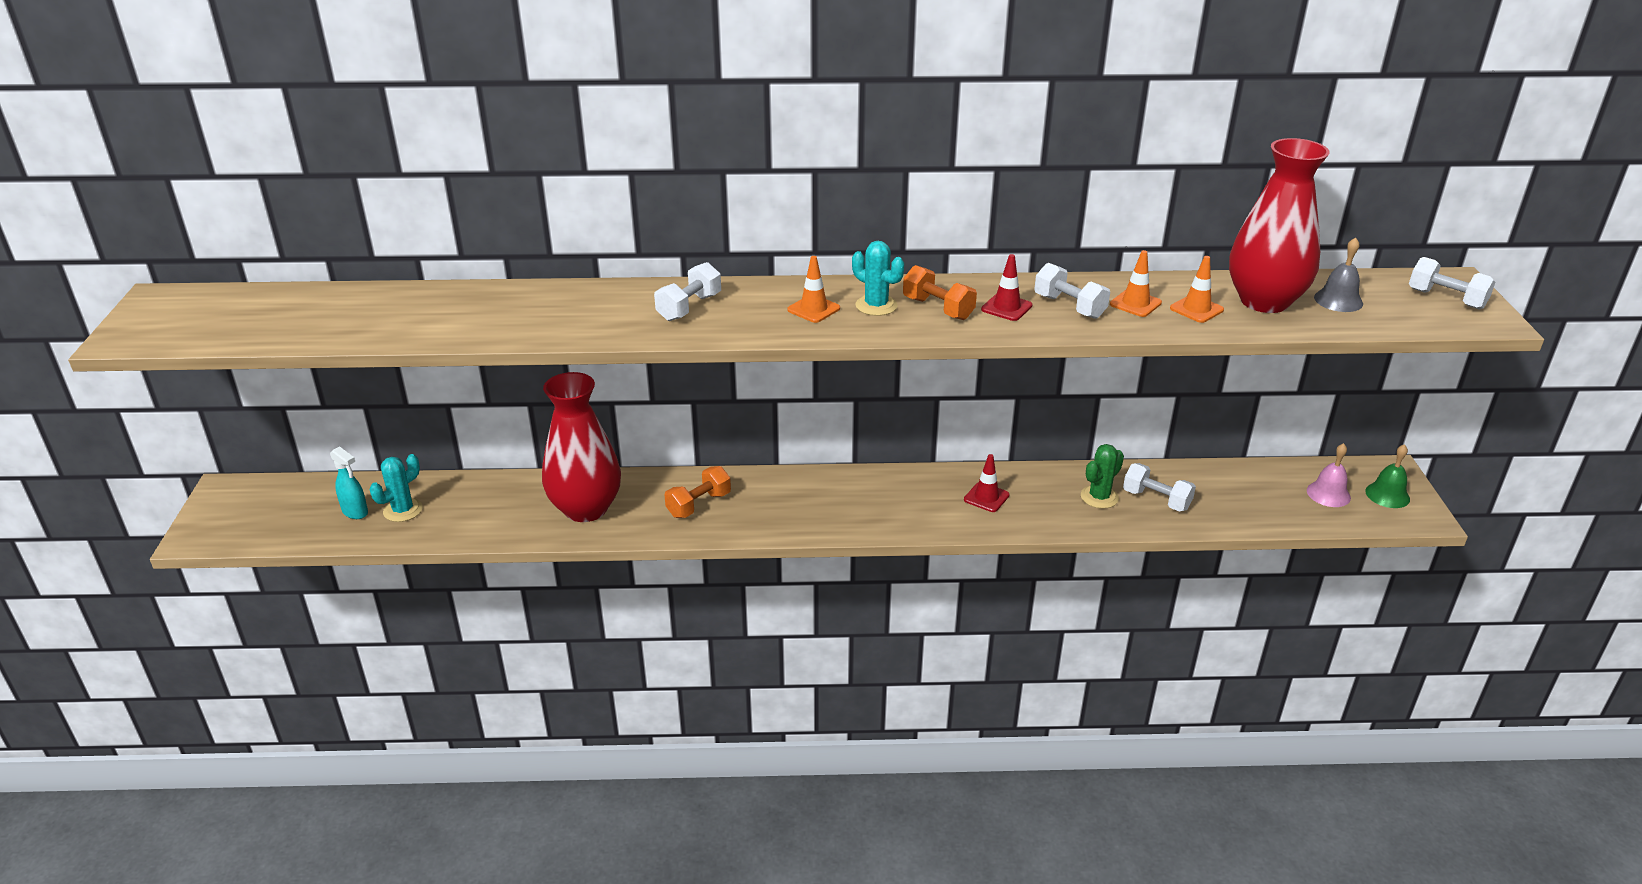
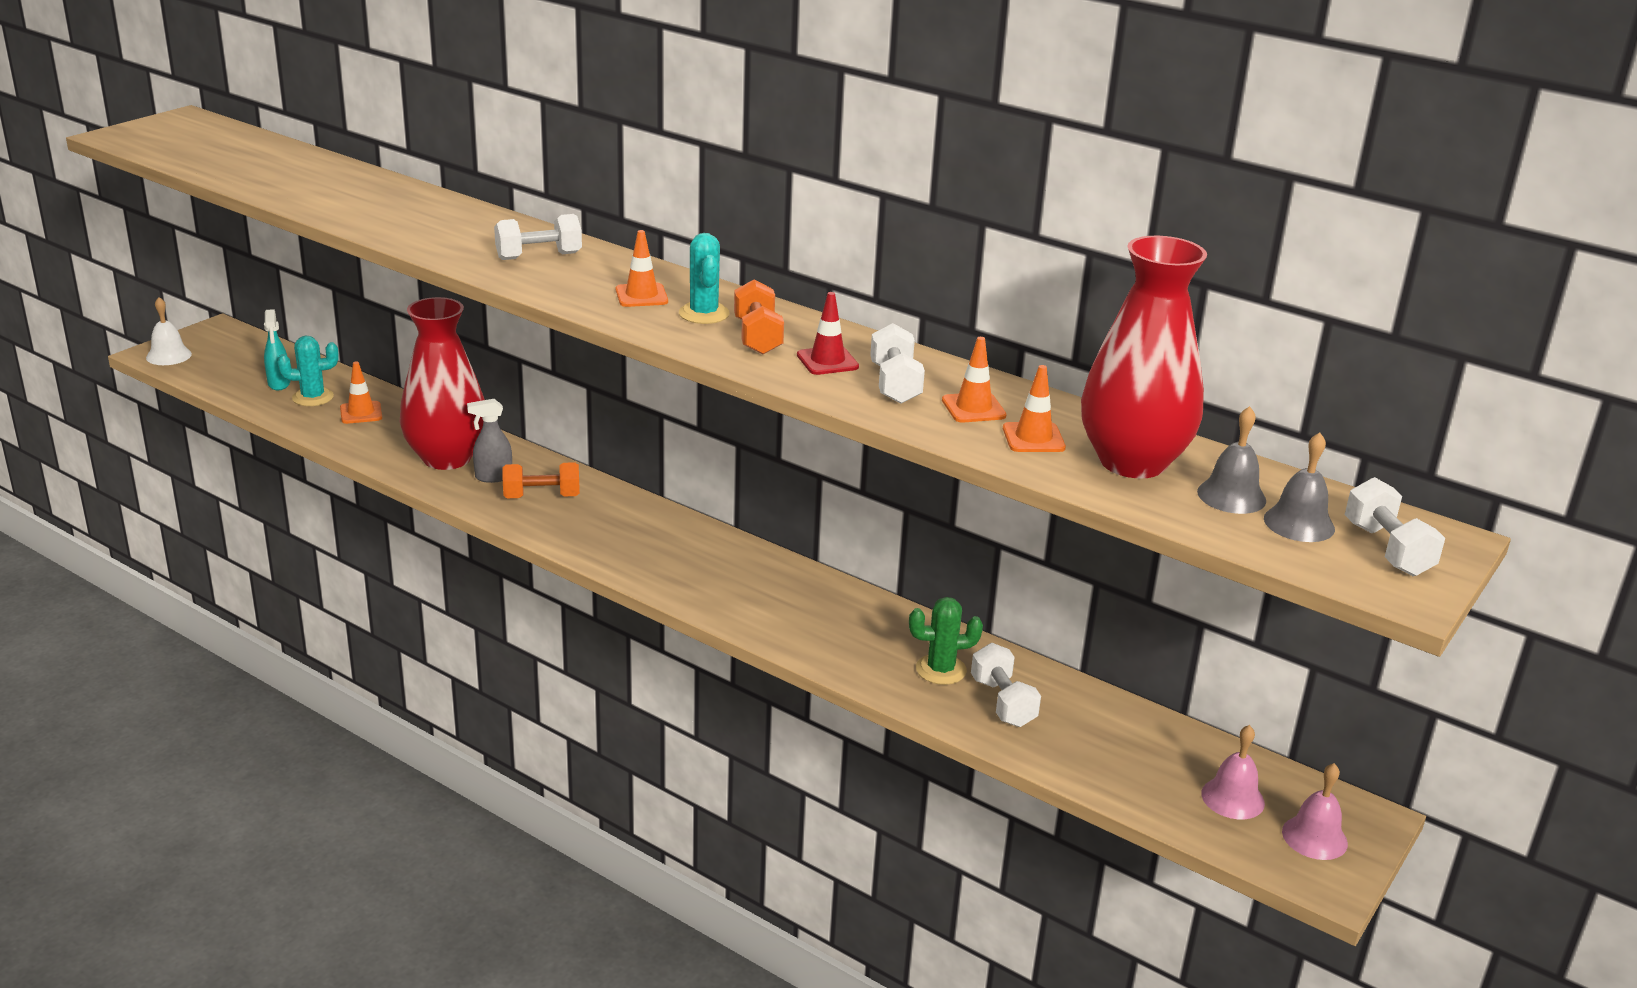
camera: 35 degrees right, 5 degrees down
(212, 532) = (169, 355): none -> white bell
(463, 504) = (361, 413): none -> orange traffic cone
(642, 507) = (493, 477): none -> grey spray bottle
(986, 497) = (818, 614): red traffic cone -> none
(1387, 495) = (1314, 837): green bell -> pink bell
(1390, 302) = (1299, 523): none -> grey bell

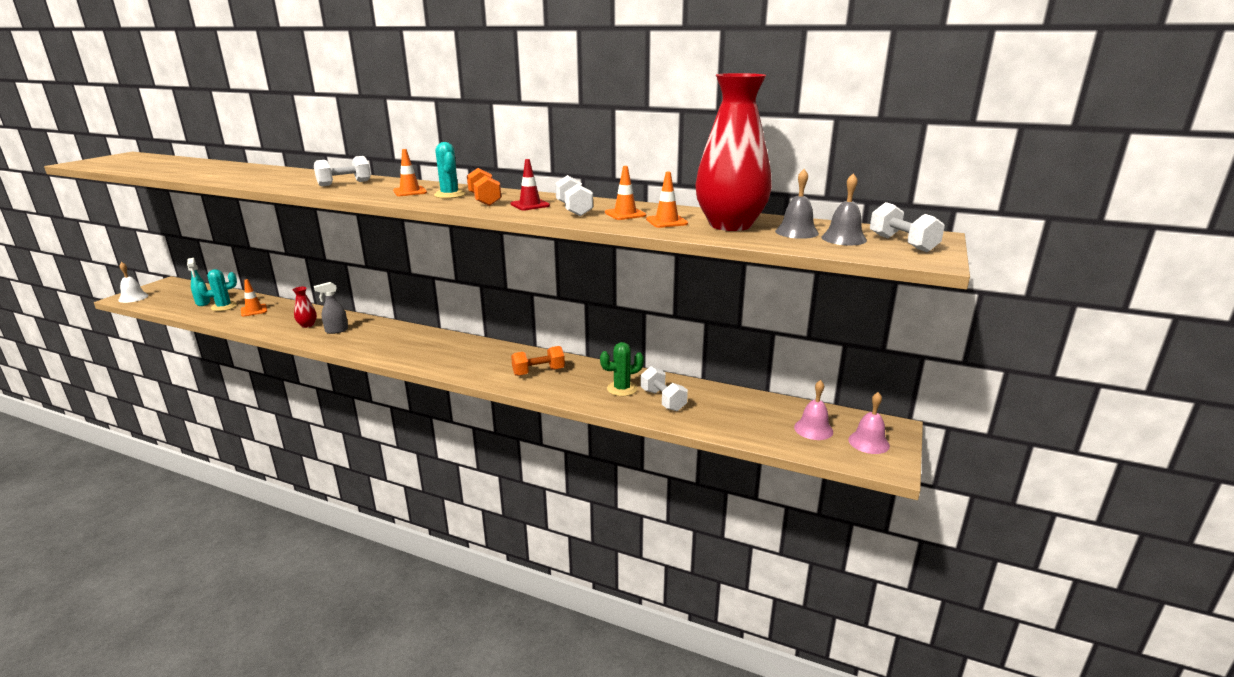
camera: 10 degrees left, 5 degrees down
(447, 458) = (307, 325): red vase -> red vase, size x0.41
(542, 497) = (367, 336): orange dumbbell -> orange dumbbell (538, 372)

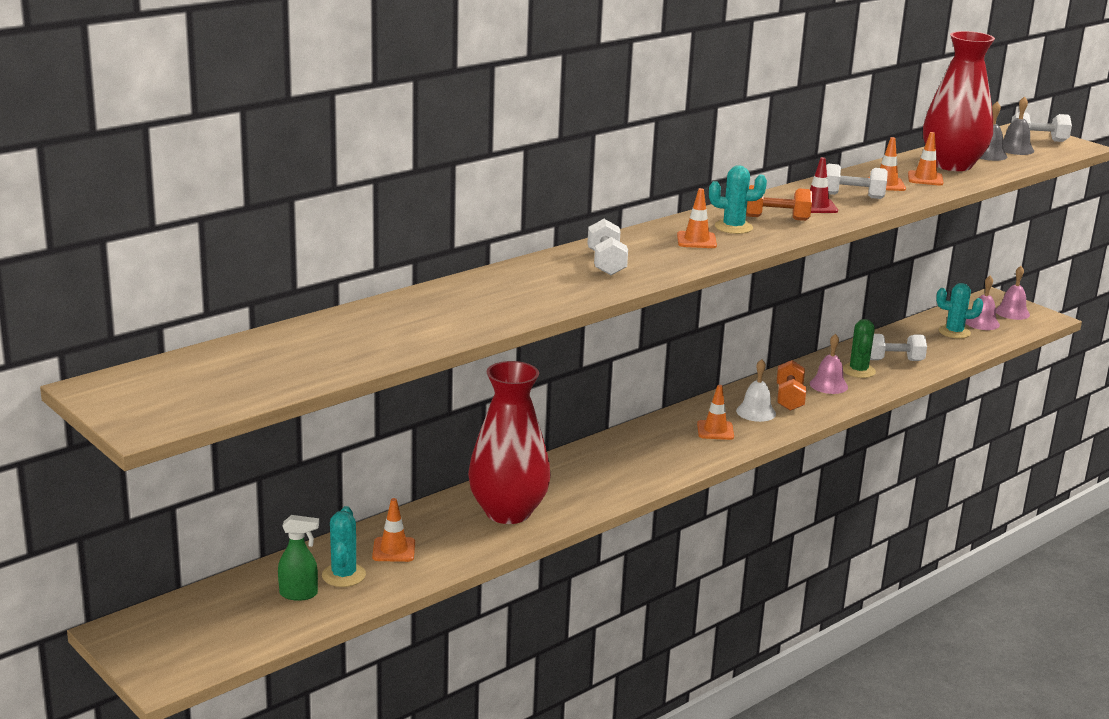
camera: 65 degrees left, 0 degrees up
(133, 297) = (177, 666): white bell -> white bell (756, 412)
(203, 303) = (299, 594): turquoise spray bottle -> green spray bottle
(307, 325) = (508, 512): red vase -> red vase, size x2.47
(336, 330) = (552, 493): grey spray bottle -> none
(460, 357) = (715, 430): none -> orange traffic cone
(579, 382) = (828, 385): none -> pink bell
(767, 418) = (954, 332): none -> turquoise cactus

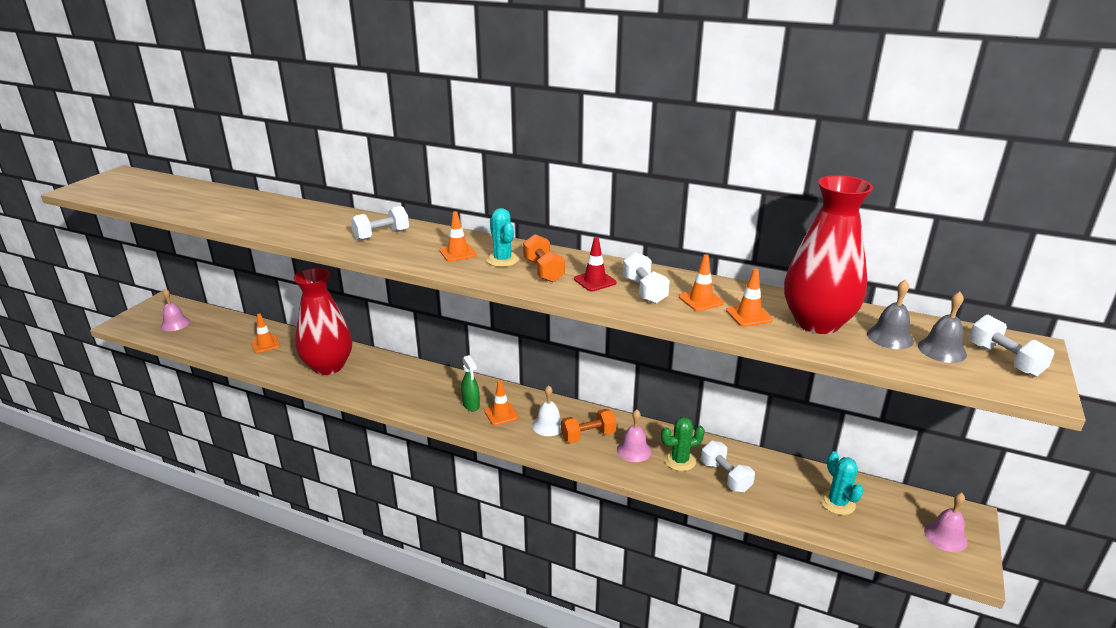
camera: 65 degrees right, 5 degrees up
(299, 594) = (208, 332): green spray bottle -> green spray bottle (471, 405)
(343, 575) = (232, 338): turquoise cactus -> none
(981, 323) = (886, 518): pink bell -> pink bell (175, 324)

